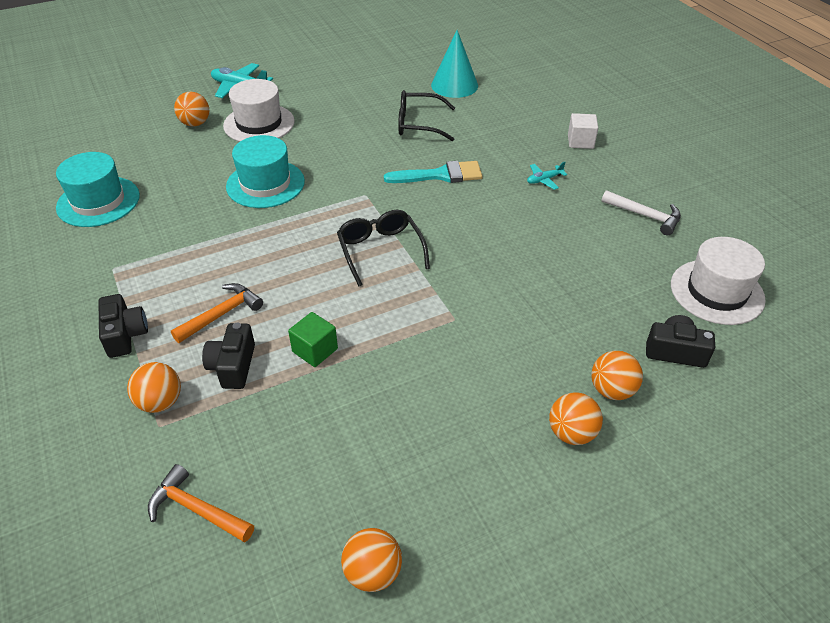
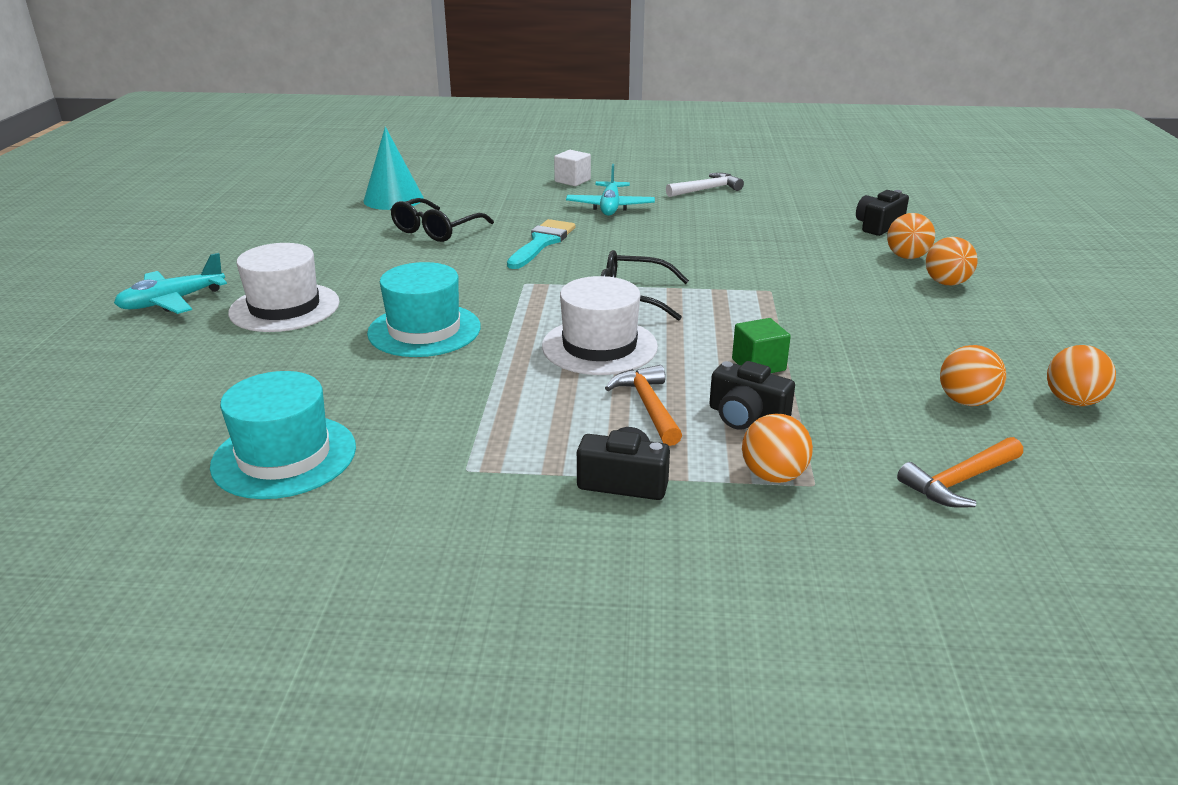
camera: 60 degrees left, 15 degrees down
(195, 123) = (206, 347): orange ball -> orange ball (966, 401)
(544, 180) = (610, 207): turquoise plane -> turquoise plane, size x1.81
(717, 292) = (822, 196): white hat -> white hat (599, 346)

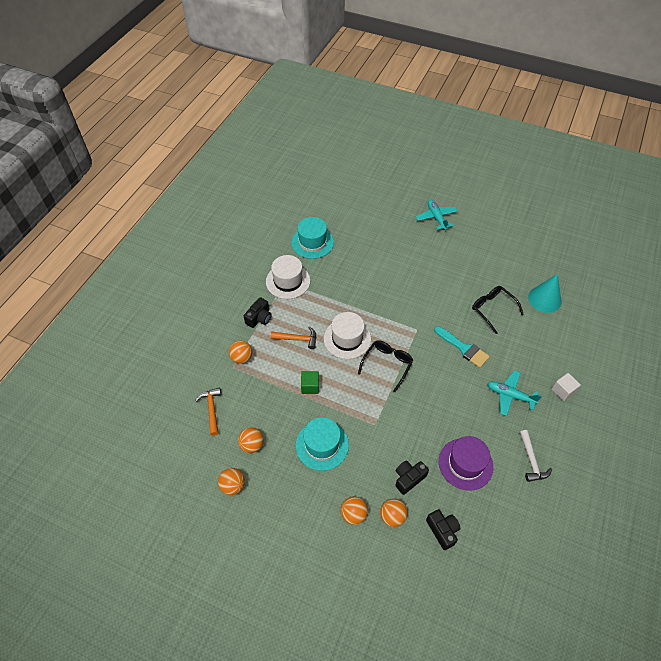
camera: 110 degrees right, 25 degrees up
(284, 307) = (419, 248): white hat -> white hat (288, 281)
(424, 330) = (383, 287): turquoise hat -> turquoise hat (322, 445)
(746, 416) = (277, 366): black camera -> black camera (408, 478)
(759, 222) = (465, 464): none -> purple hat

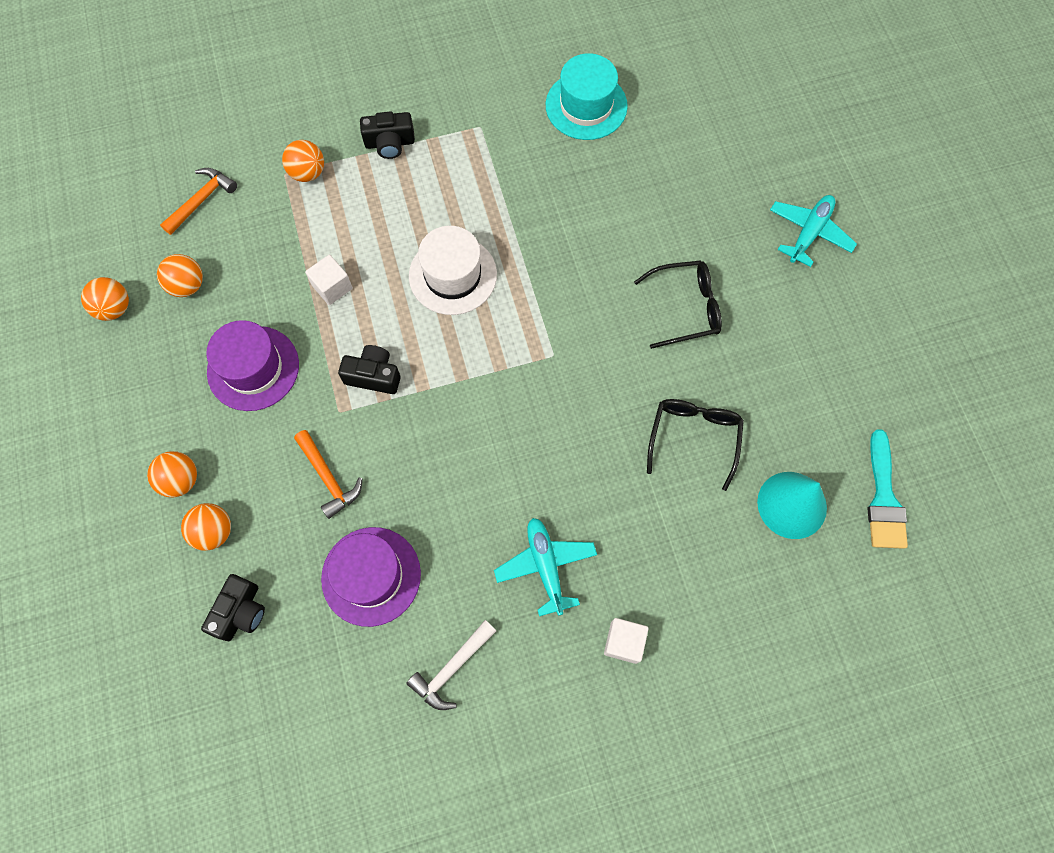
camera: 50 degrees right, 15 degrees up
(288, 281) = (485, 129): white hat -> none
(297, 339) = (396, 215): orange hammer -> orange hammer (328, 478)
(310, 386) = (332, 287): green cube -> white cube
(322, 445) = (253, 368): turquoise hat -> purple hat
(387, 364) = (453, 358): black glasses -> black glasses (686, 308)
(408, 478) = (288, 514): black camera -> black camera (373, 376)
(463, 348) = (576, 444): turquoise brush -> turquoise brush (883, 498)

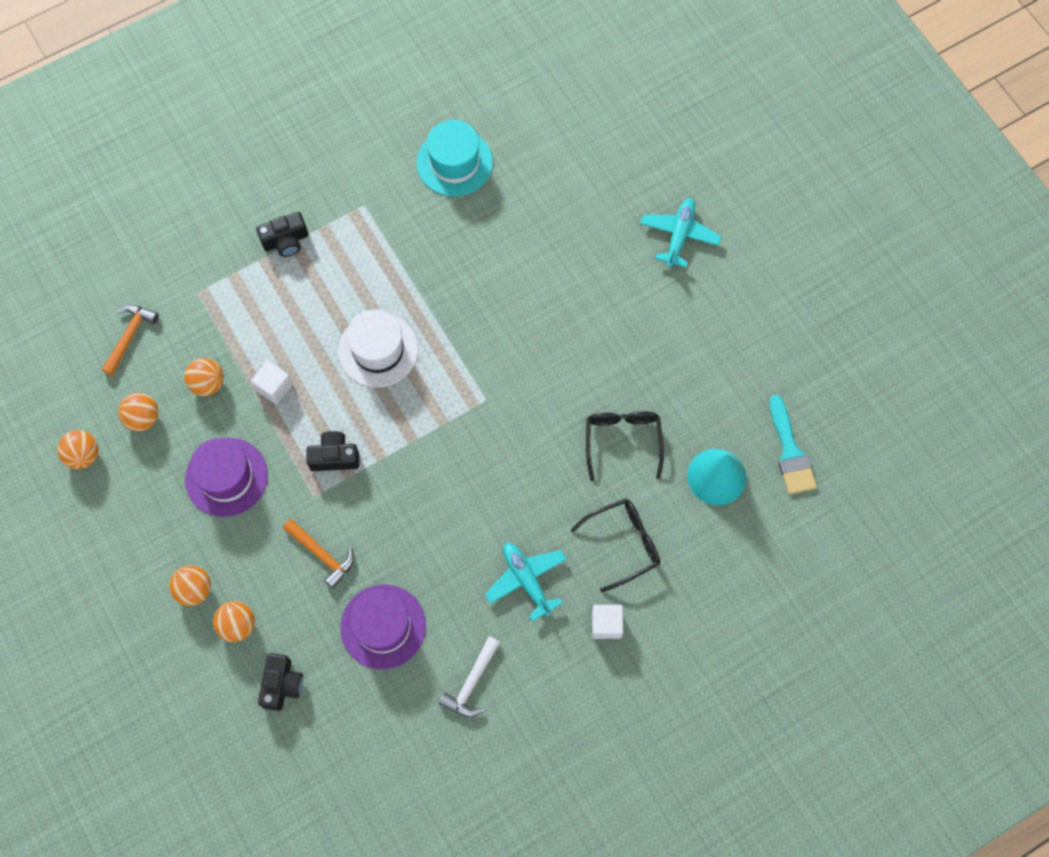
camera: 15 degrees left, 0 degrees up
(308, 173) = (219, 287): orange ball -> orange ball (208, 383)
(686, 308) = (589, 329): black glasses -> black glasses (623, 543)

